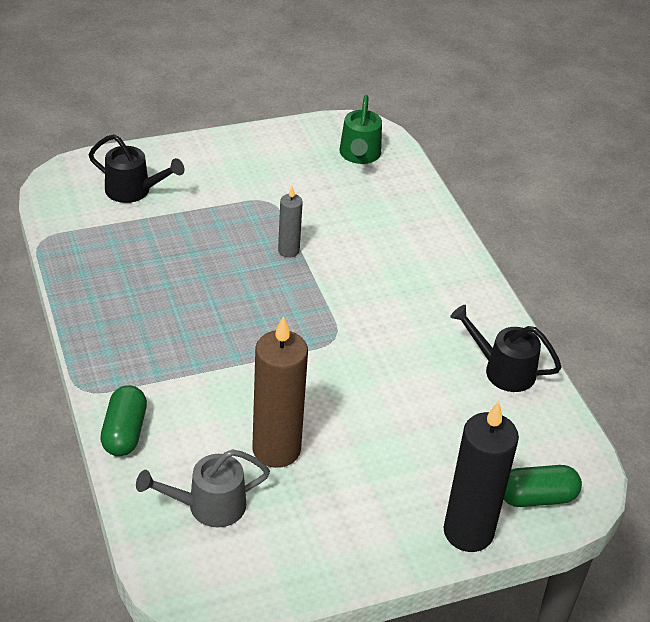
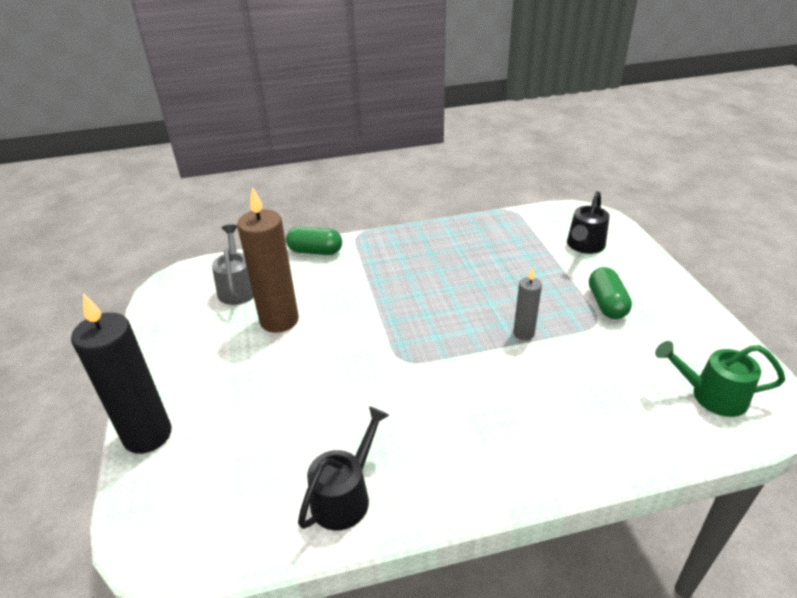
camera: 100 degrees right, 5 degrees down
(537, 497) = (162, 499): green capsule -> green capsule (606, 304)

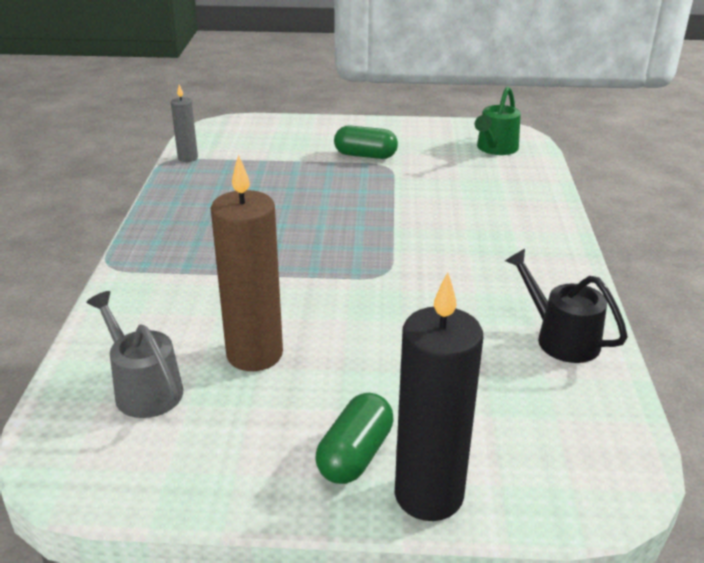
camera: 75 degrees left, 5 degrees down
(237, 287) = (143, 388): grey watering can -> grey watering can turned 45 degrees clockwise
(315, 251) = (116, 306): green capsule -> green capsule (355, 455)
(523, 333) = (381, 201): grey candle -> grey candle (188, 158)
(584, 246) = (271, 142): black watering can -> none

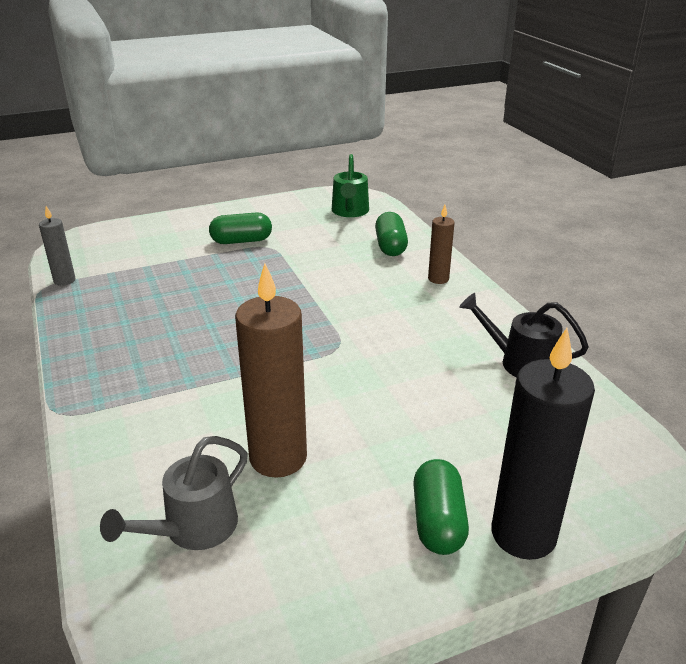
camera: 25 degrees left, 0 degrees up
(143, 388) = (192, 529): grey watering can -> grey watering can turned 75 degrees counterclockwise
(511, 191) = (390, 246): none -> green capsule
(537, 234) = (438, 279): none -> brown candle

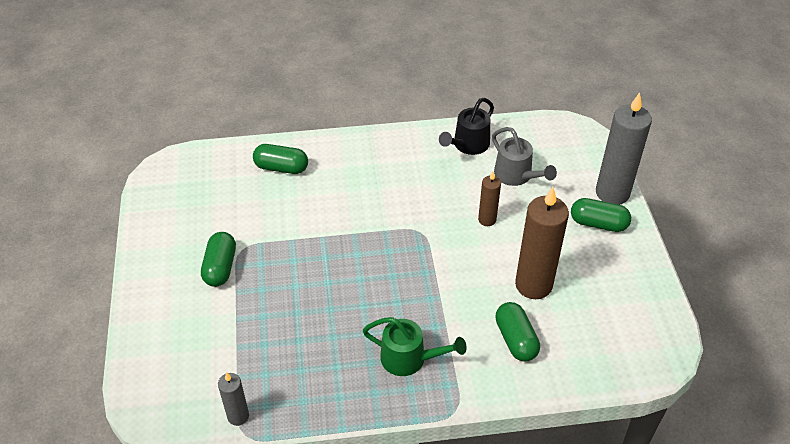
camera: 75 degrees left, 15 degrees up
(174, 452) = (516, 339): none -> green capsule
(192, 529) = (587, 334): grey watering can -> grey watering can (517, 176)
(350, 212) = (199, 179): green watering can -> green watering can (410, 359)
(438, 279) = (347, 154): brown candle -> brown candle (487, 220)
(523, 534) = (612, 193): black candle -> grey candle

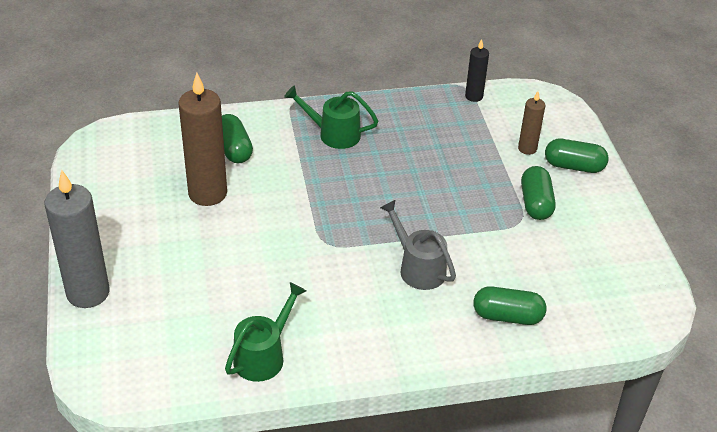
camera: 175 degrees right, 5 degrees down
(238, 416) = (474, 96): grey candle -> black candle
(468, 145) = (264, 355): black watering can -> green watering can
(487, 220) = (249, 257): brown candle -> brown candle (527, 148)
(517, 176) = (204, 312): grey watering can -> grey watering can (418, 268)
(598, 223) = (118, 256): green capsule -> green capsule (574, 166)

